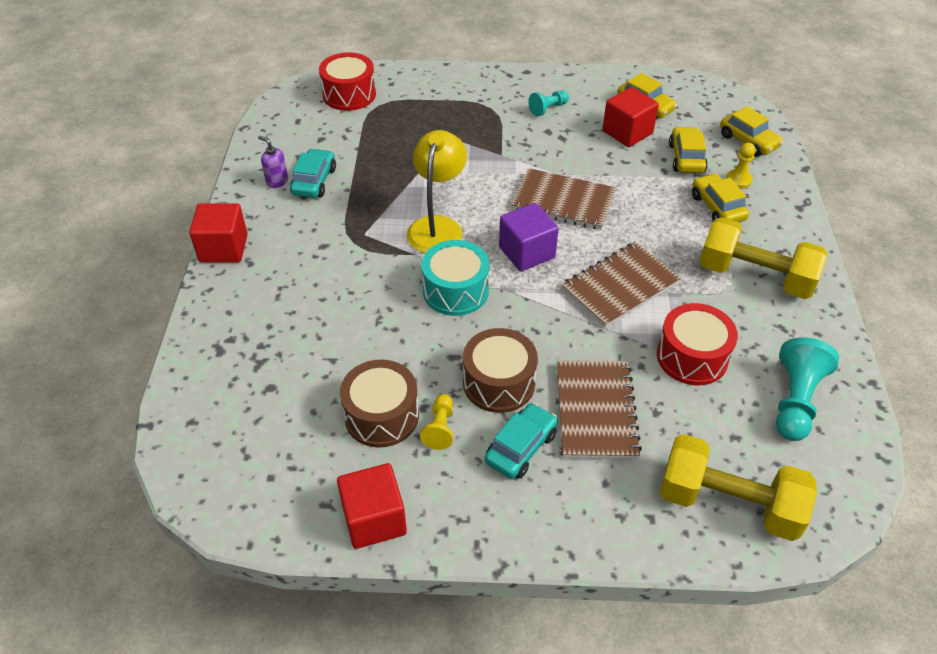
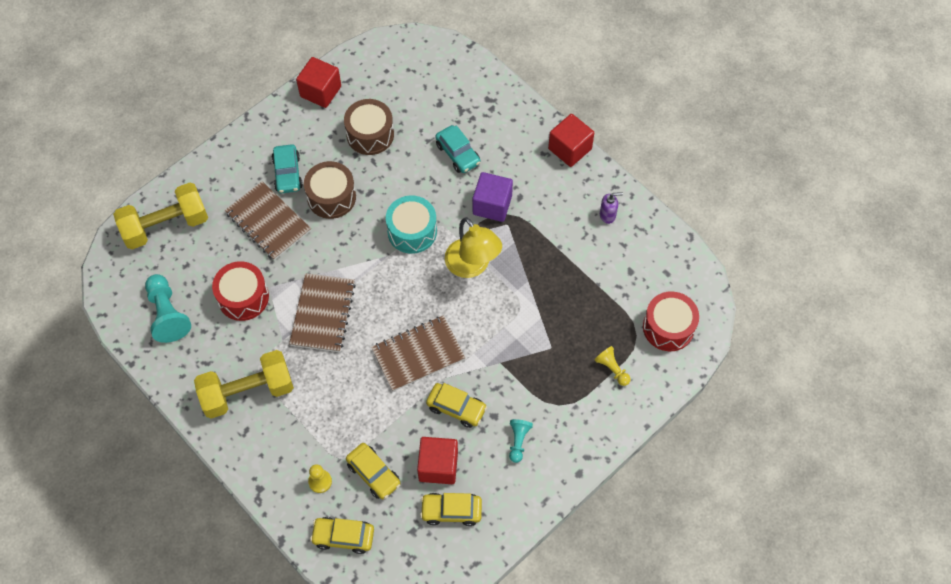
camera: 135 degrees right, 15 degrees up
(314, 181) = (586, 235): turquoise car -> turquoise car (458, 154)
(440, 428) = (335, 151): yellow pawn -> yellow pawn (612, 369)
(527, 252) = (400, 292): purple cube -> purple cube (492, 205)
(717, 207) = (314, 438): yellow car -> yellow car (456, 408)

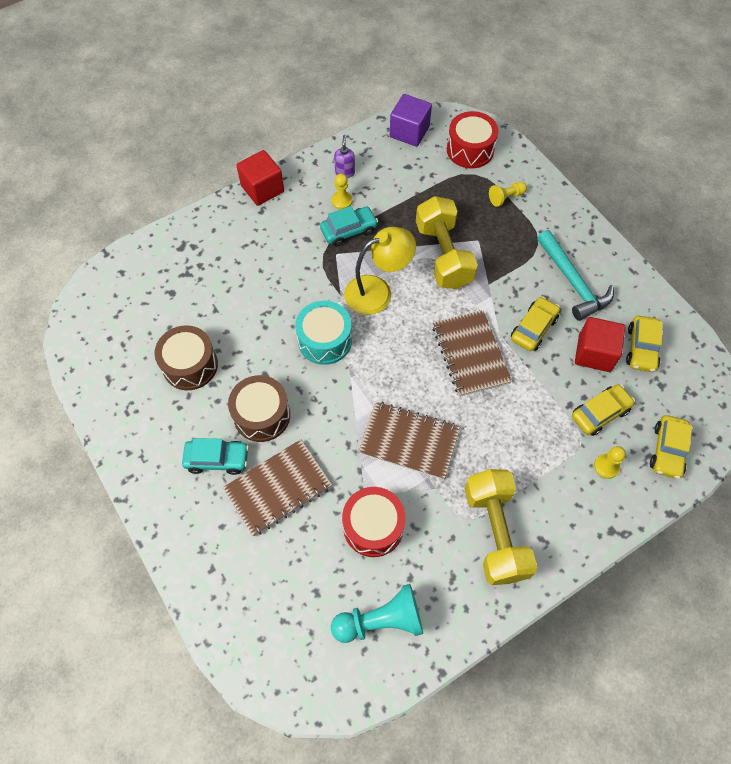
camera: 80 degrees left, 0 degrees up
(165, 225) = (254, 614): yellow dumbbell -> yellow dumbbell (443, 255)
(320, 91) = (113, 410): red cube -> none
(458, 154) = (240, 284): turquoise car -> turquoise car (349, 230)
(492, 205) = (310, 263): purple cube -> purple cube (409, 132)
(518, 441) = (572, 282): turquoise pawn -> turquoise hammer
(571, 218) = (342, 201): none -> yellow pawn

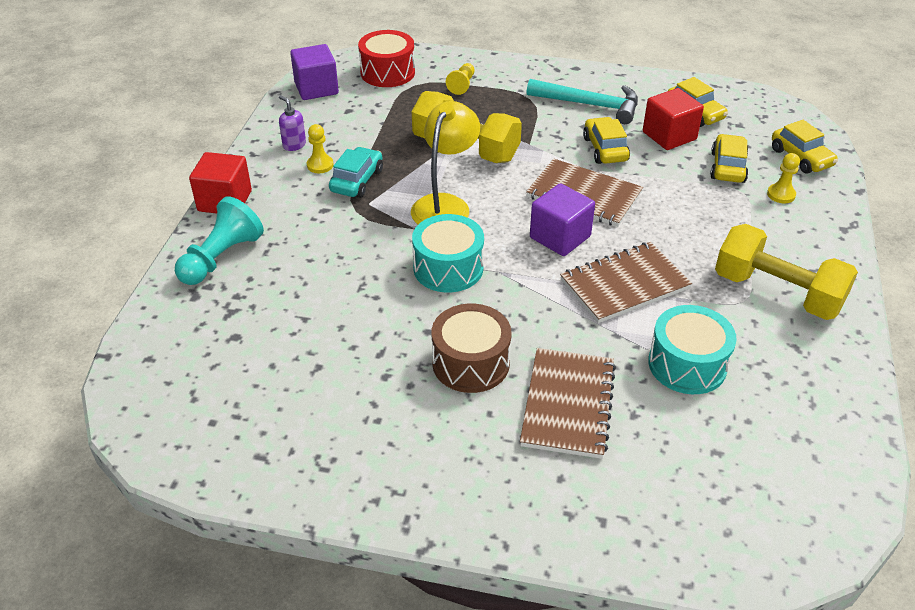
camera: 45 degrees left, 20 degrees down
(190, 365) = (340, 378): brown drum -> none
(217, 459) = (478, 430): turquoise car -> none
(373, 526) = (687, 364): red drum -> turquoise drum
(381, 620) = (794, 424): turquoise pawn -> turquoise pawn (221, 258)
(415, 373) = (560, 237): none -> purple cube

